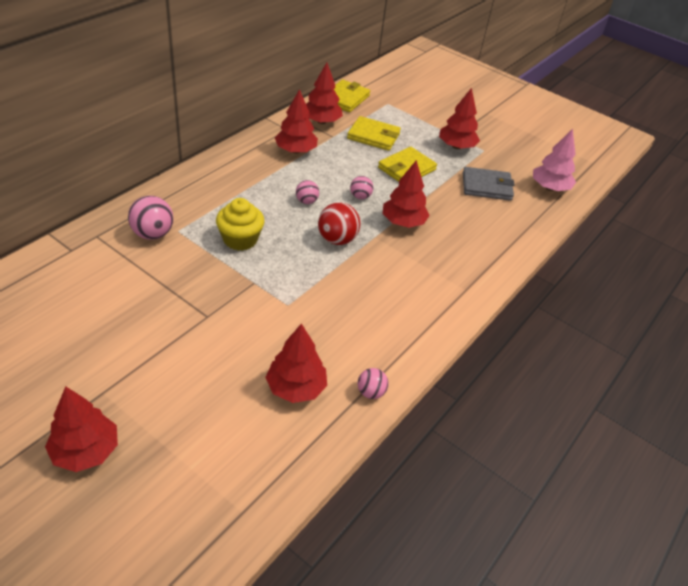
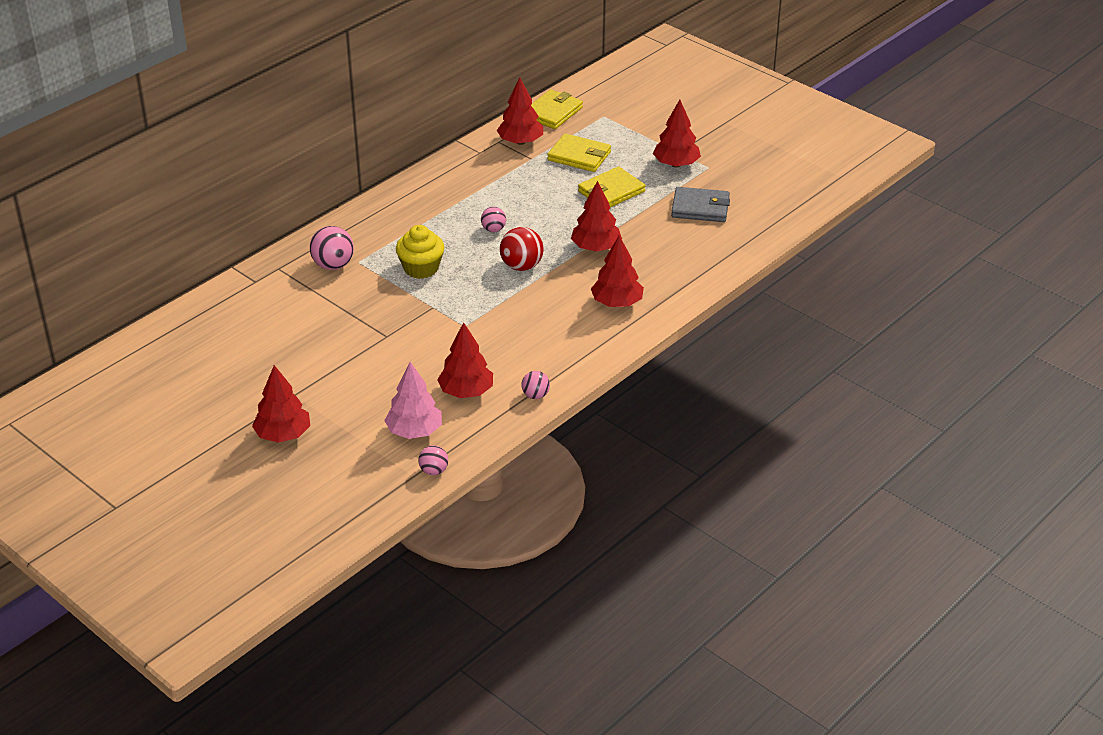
camera: 10 degrees right, 5 degrees down
(296, 151) = (487, 176): red tree -> red tree (617, 303)
(360, 196) = (553, 223): pink ball -> pink ball (434, 471)
(549, 188) = (775, 207): pink tree -> pink tree (414, 431)

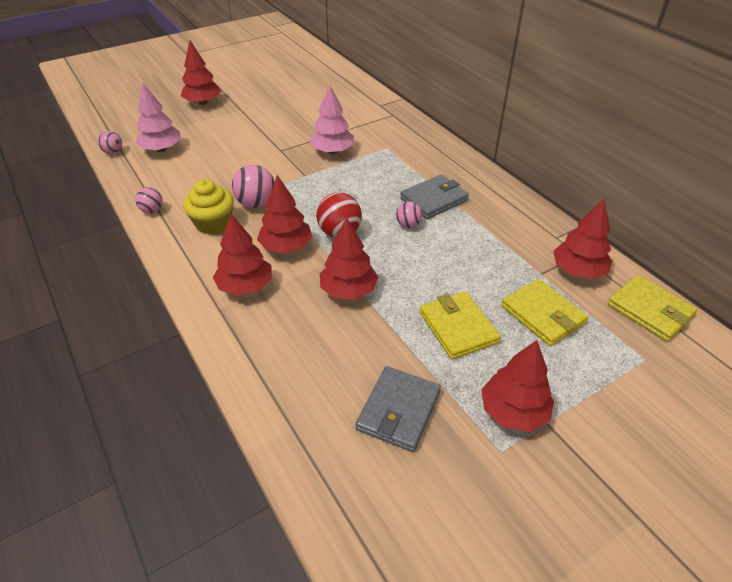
camera: 105 degrees right, 5 degrees up
(333, 265) = (386, 136): pink ball -> pink ball (256, 204)
(377, 297) = (332, 151): none -> pink tree
(421, 268) = (363, 176): yellow cupcake -> yellow cupcake (213, 223)
(447, 220) = (434, 199): none -> grey wallet
(466, 392) = (186, 177): red tree -> red tree (286, 247)
(579, 156) = (542, 314): yellow wallet -> yellow wallet turned 75 degrees counterclockwise

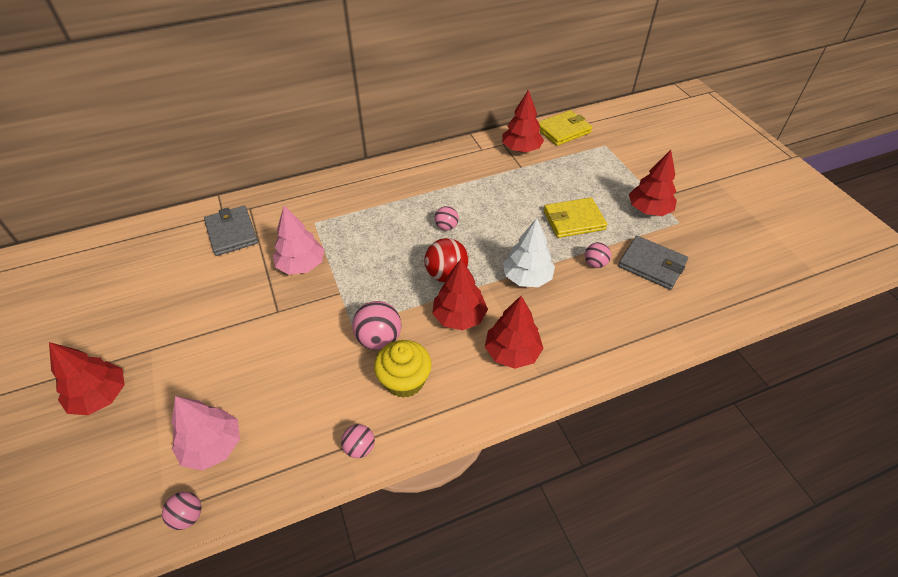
camera: 80 degrees left, 5 degrees up
(348, 290) = (527, 277): red tree -> white tree
(385, 350) = (595, 263): none -> pink ball
(434, 199) = (414, 204): grey wallet -> grey wallet (232, 233)
(542, 314) = (563, 176): yellow wallet -> none

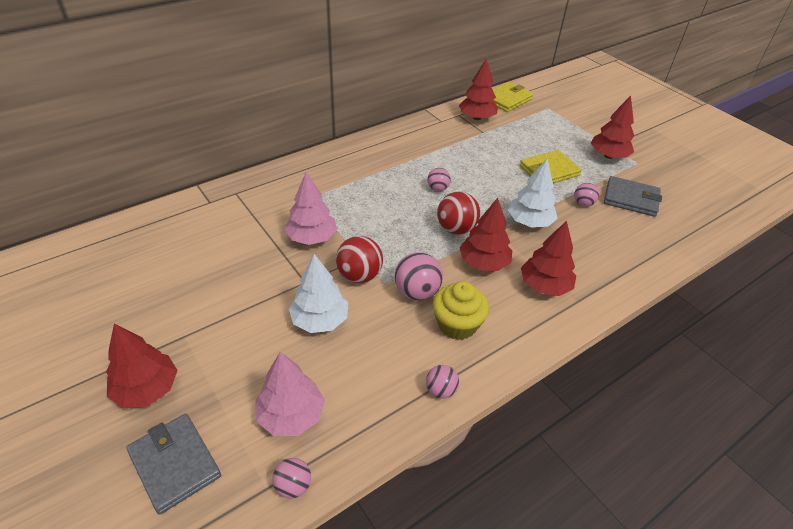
camera: 15 degrees left, 5 degrees down
(232, 233) = (227, 217): grey wallet -> grey wallet (175, 464)
(275, 354) = (320, 320): none -> white tree
(331, 312) = (359, 275): none -> red ball

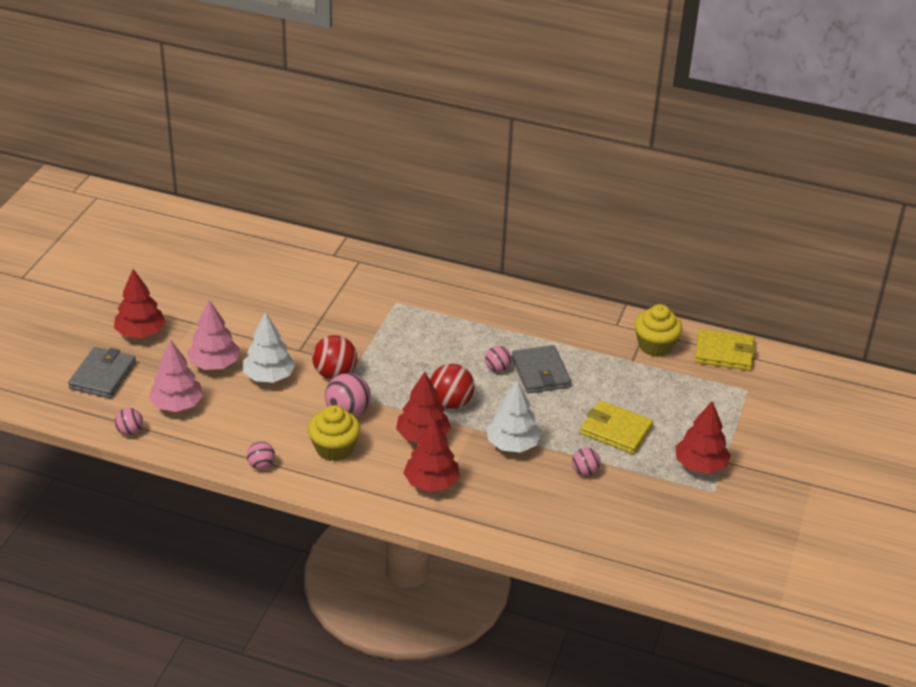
camera: 55 degrees right, 5 degrees down
(312, 238) = (350, 328): pink tree -> pink tree (214, 364)
(477, 118) = (655, 345): red tree -> yellow cupcake
(631, 199) = (633, 503): grey wallet -> grey wallet (540, 372)

